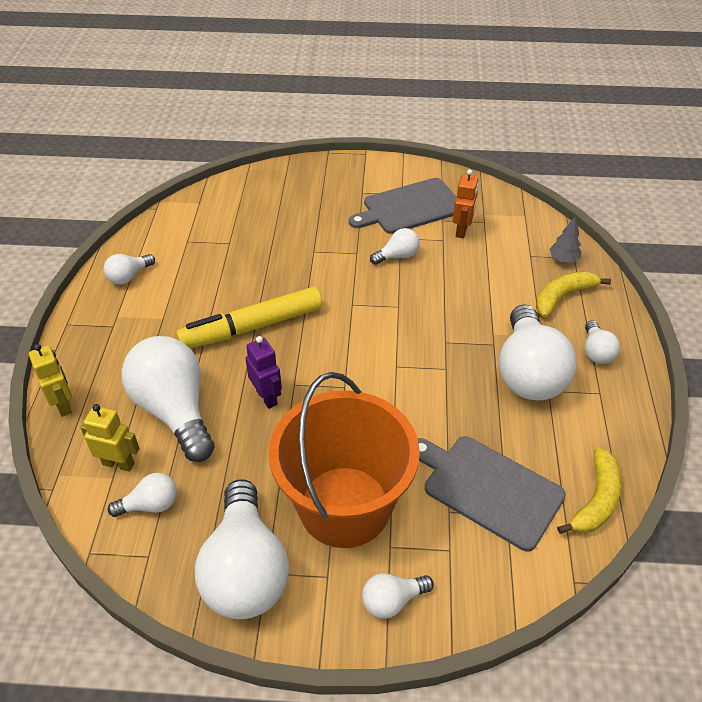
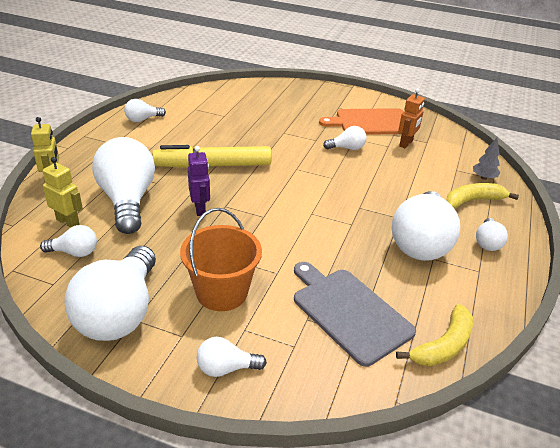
camera: 15 degrees right, 10 degrees down
(344, 506) = (222, 292): orange bucket -> orange bucket, size x0.65
(409, 207) = (370, 122): grey cutting board -> orange cutting board

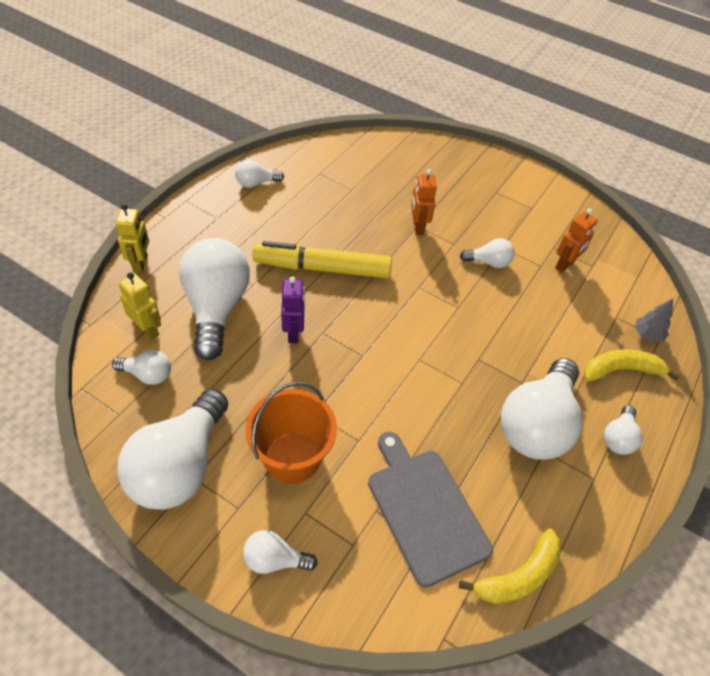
camera: 10 degrees right, 15 degrees up
(284, 133) = (418, 227): none -> orange robot
(370, 122) = (530, 223): orange cutting board -> none

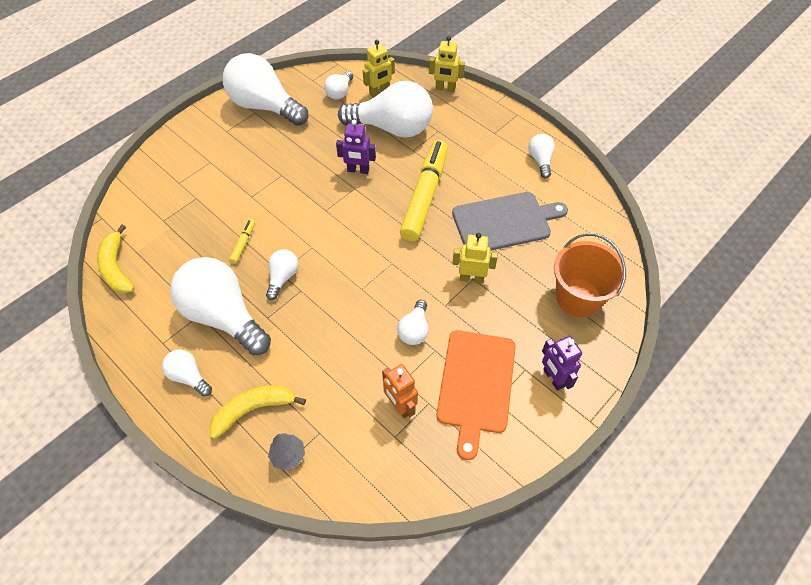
camera: 105 degrees right, 5 degrees up
(275, 560) = (186, 145): white light bulb -> white light bulb (282, 277)
(292, 457) = (251, 159): orange bucket -> orange bucket (578, 297)
(418, 227) = (471, 278): orange robot -> yellow robot
(425, 510) = (185, 224): grey cutting board -> grey cutting board (505, 222)
(435, 430) = (243, 243): none -> yellow marker
(497, 176) = (553, 378): none -> purple robot
(524, 219) = (476, 385): none -> orange cutting board
(622, 370) = (254, 410): yellow banana -> yellow banana turned 120 degrees counterclockwise

